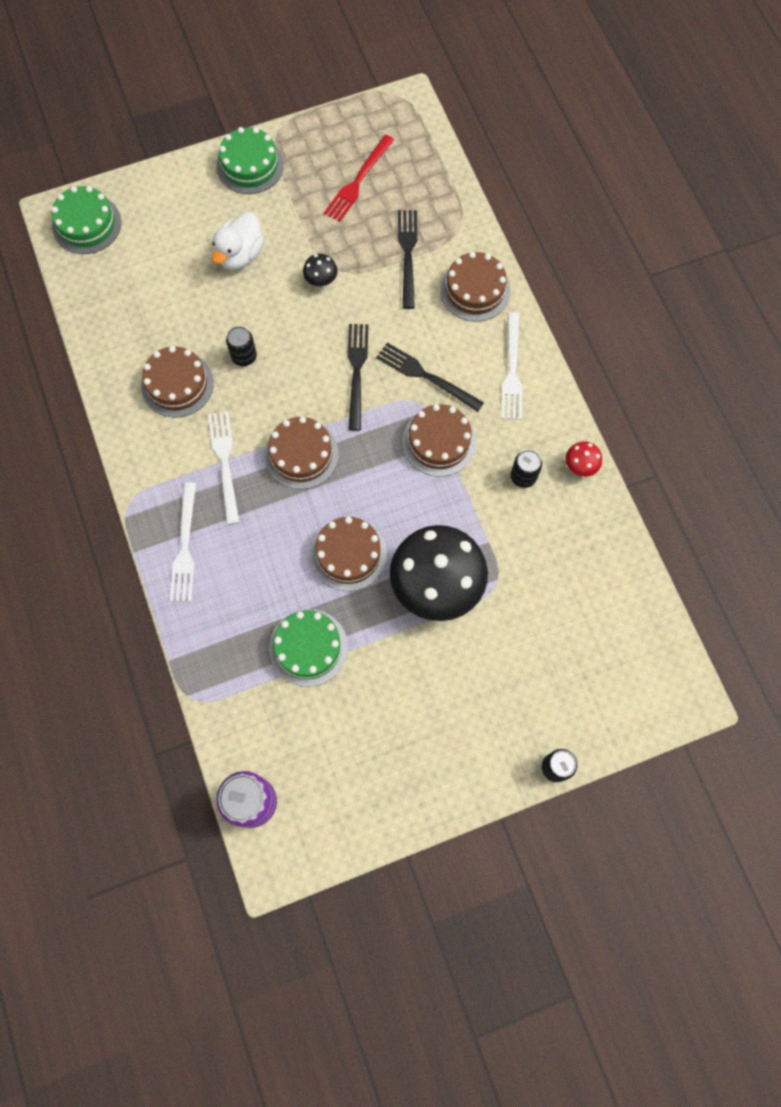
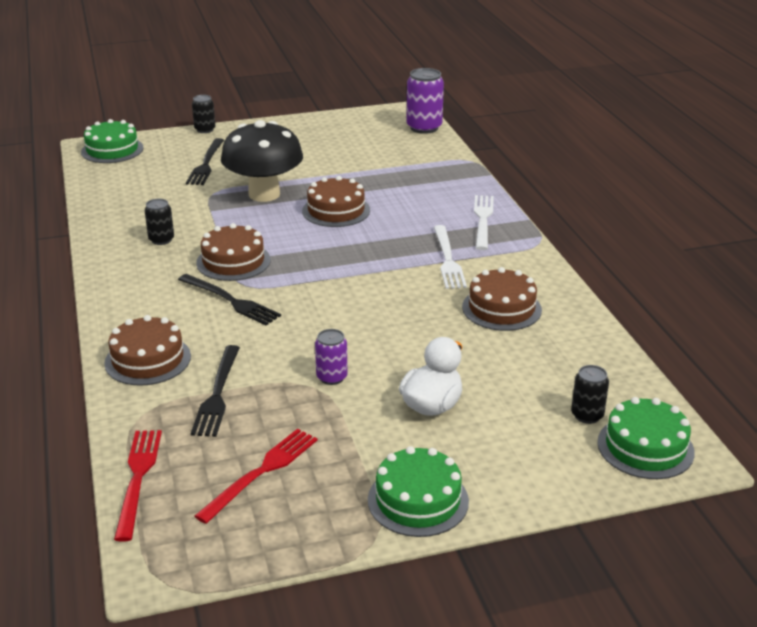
camera: 175 degrees left, 40 degrees down
(244, 356) = (428, 323): black can -> black can (587, 415)
(301, 454) = (371, 260): brown cake -> none
(308, 647) = (377, 175): green cake -> green cake (112, 150)
(321, 280) = (332, 377): black mushroom -> purple can
(357, 372) = (304, 307): black fork -> black fork (206, 164)
(441, 169) = (138, 479): none -> red fork
(512, 370) = (137, 300): white fork -> none
(580, 466) = (104, 242): red mushroom -> none

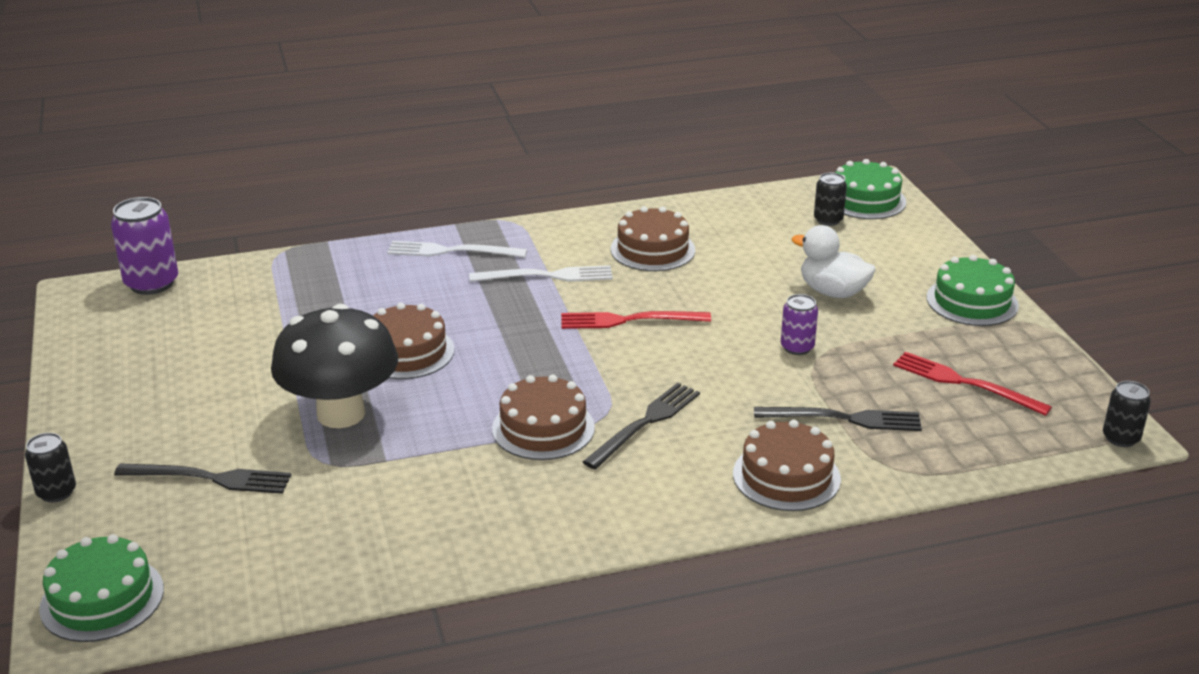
camera: 90 degrees left, 0 degrees up
(138, 479) = (1002, 458): red fork -> red fork (629, 320)
(161, 240) = (473, 498): black can -> black can (1120, 438)

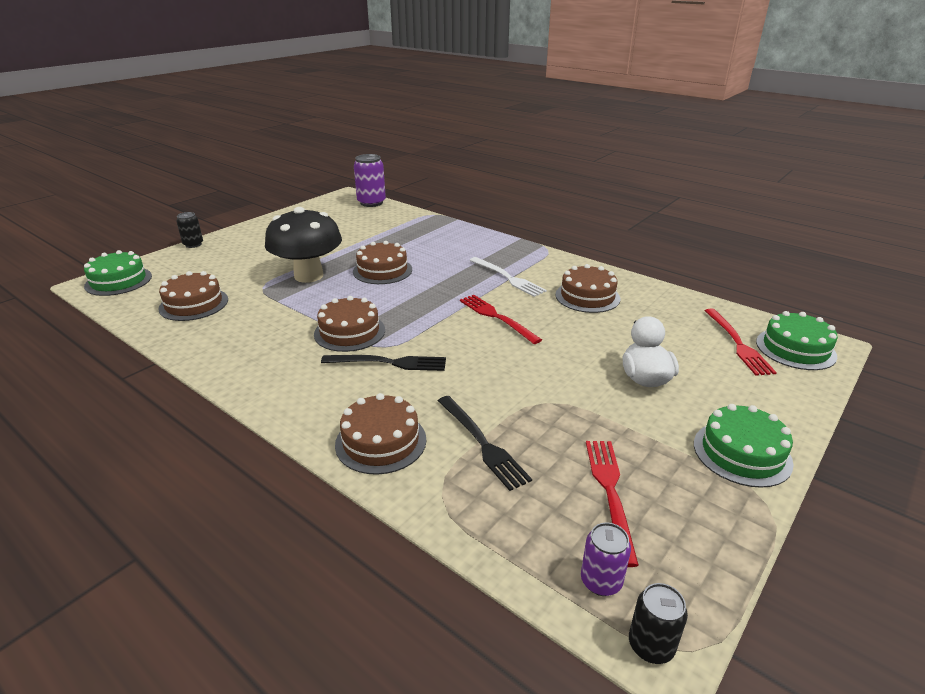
camera: 55 degrees right, 0 degrees up
(209, 478) = (227, 268): black fork -> none
(298, 536) = (194, 304): none -> brown cake
(452, 251) = (493, 247): white fork -> none
(797, 347) = (550, 389): purple can -> purple can (601, 581)
(828, 220) = (737, 343): black can -> red fork

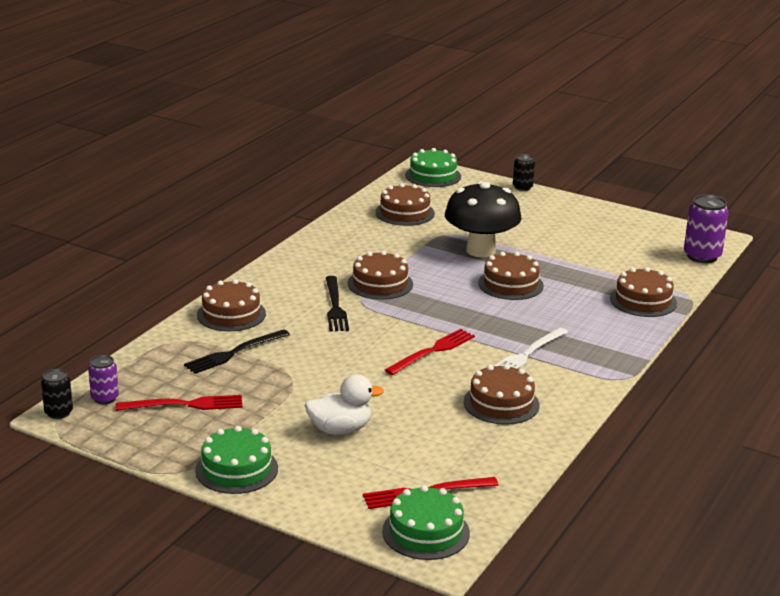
camera: 80 degrees right, 5 degrees down
(431, 228) = (643, 301): none -> brown cake

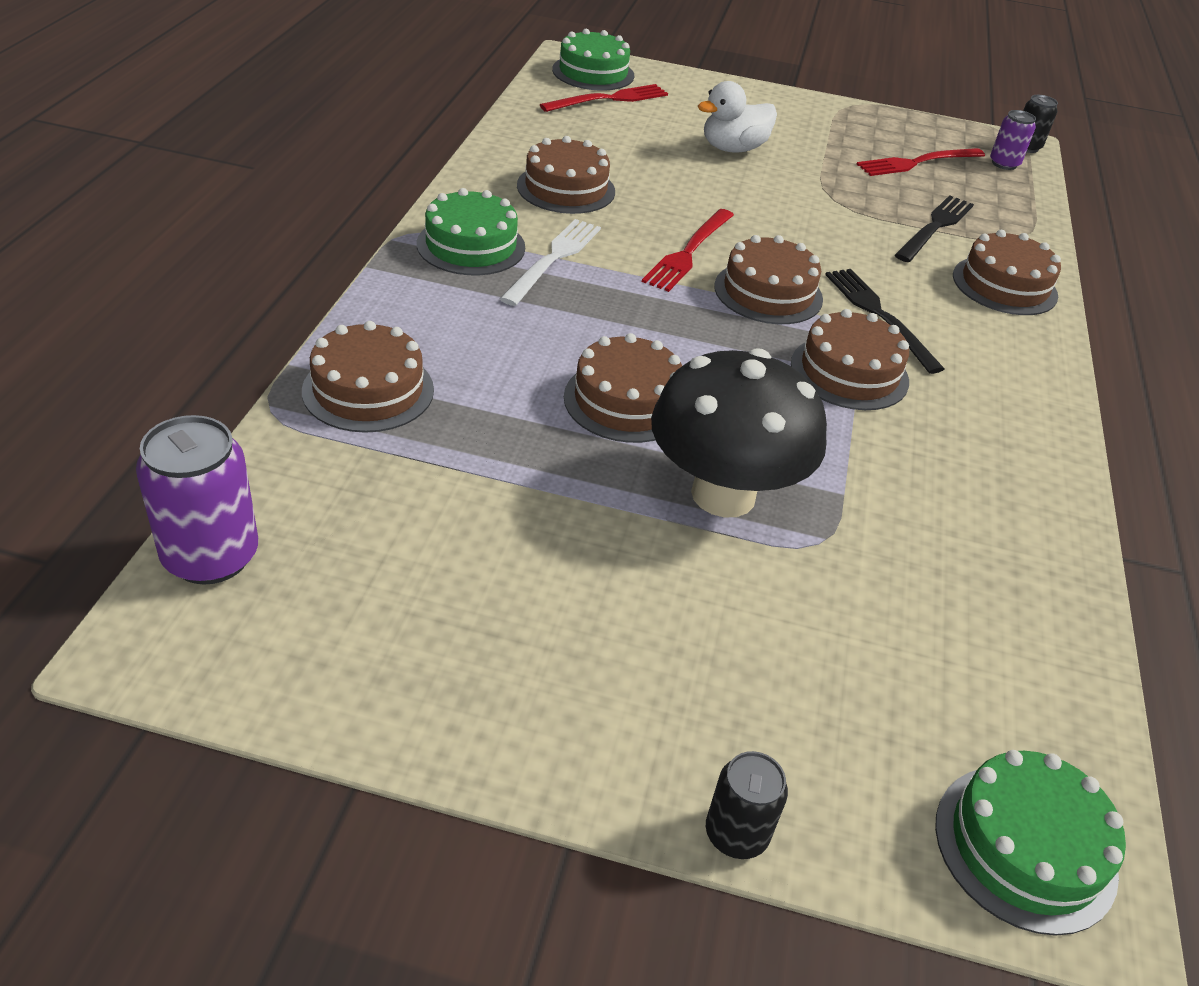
camera: 160 degrees right, 15 degrees up
(236, 469) = (801, 109): green cake -> green cake (471, 246)
(405, 213) = (962, 613): brown cake -> brown cake (768, 292)

